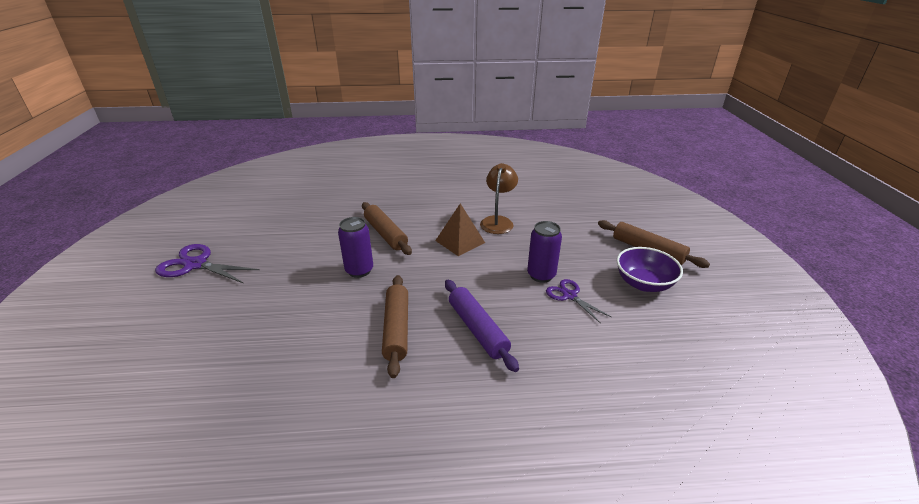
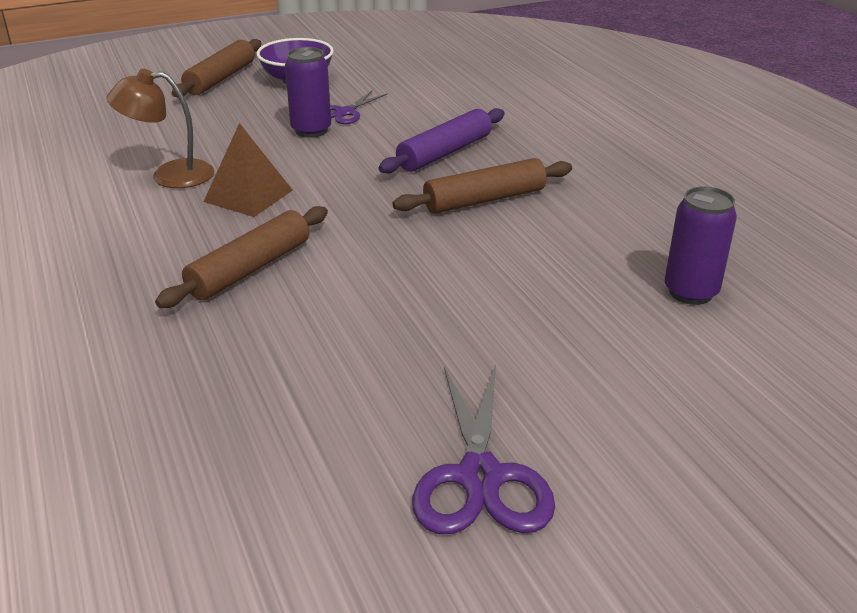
camera: 110 degrees left, 0 degrees up
(359, 270) = (378, 263): purple can -> purple can (690, 292)

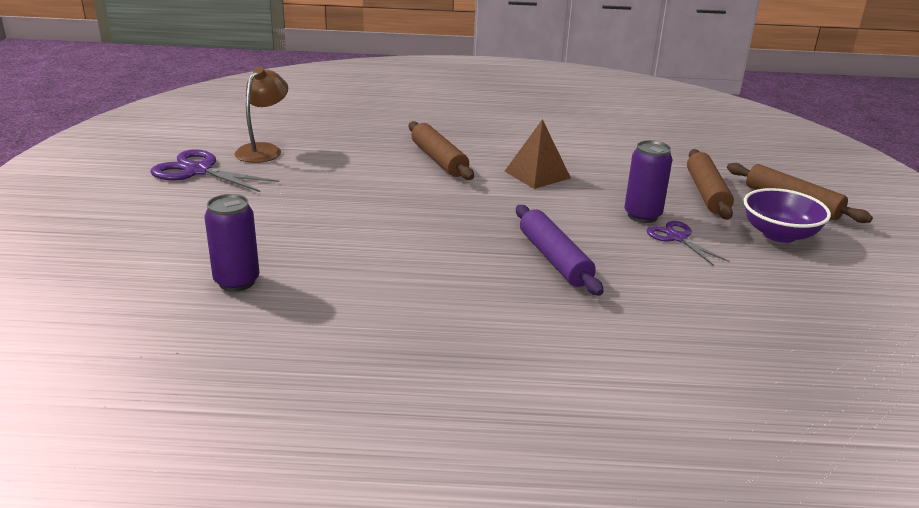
camera: 115 degrees right, 5 degrees down
(169, 175) = (590, 158): brown lamp -> brown lamp (264, 150)
(484, 200) = (452, 250): brown rolling pin -> brown rolling pin (706, 193)

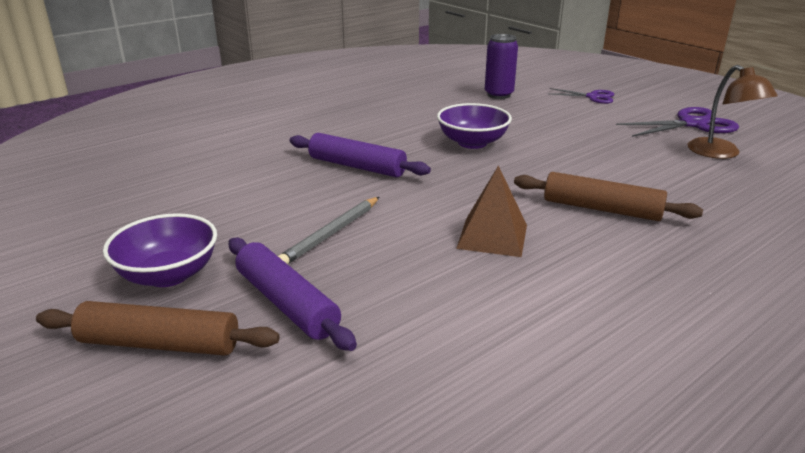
camera: 140 degrees right, 0 degrees up
(410, 236) = (472, 143): none -> purple bowl
(642, 215) = (331, 234): purple can -> grey pencil
(677, 238) = (277, 224): purple scissors -> purple scissors (593, 97)
(706, 193) = (287, 303): brown rolling pin -> purple rolling pin

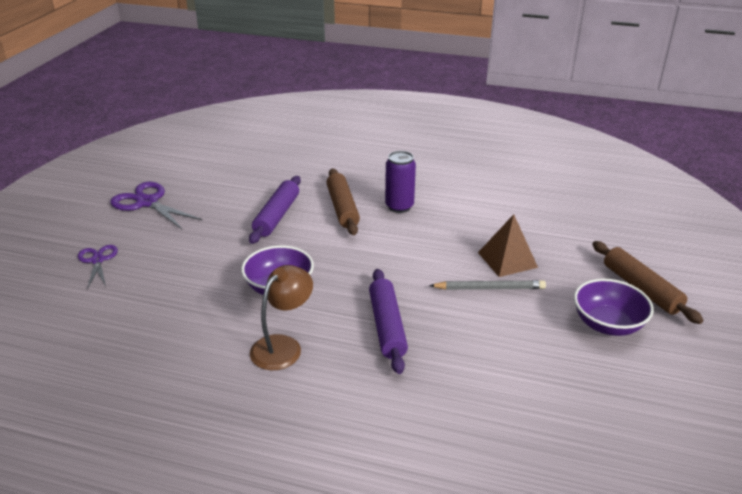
camera: 125 degrees left, 5 degrees up
(287, 303) = (563, 269): purple rolling pin -> purple rolling pin (277, 216)
(492, 236) = (419, 232): brown pyramid -> brown pyramid (507, 260)
(498, 95) = (125, 317): purple can -> purple can (399, 206)
(721, 153) = (206, 185): brown lamp -> brown lamp (283, 346)

